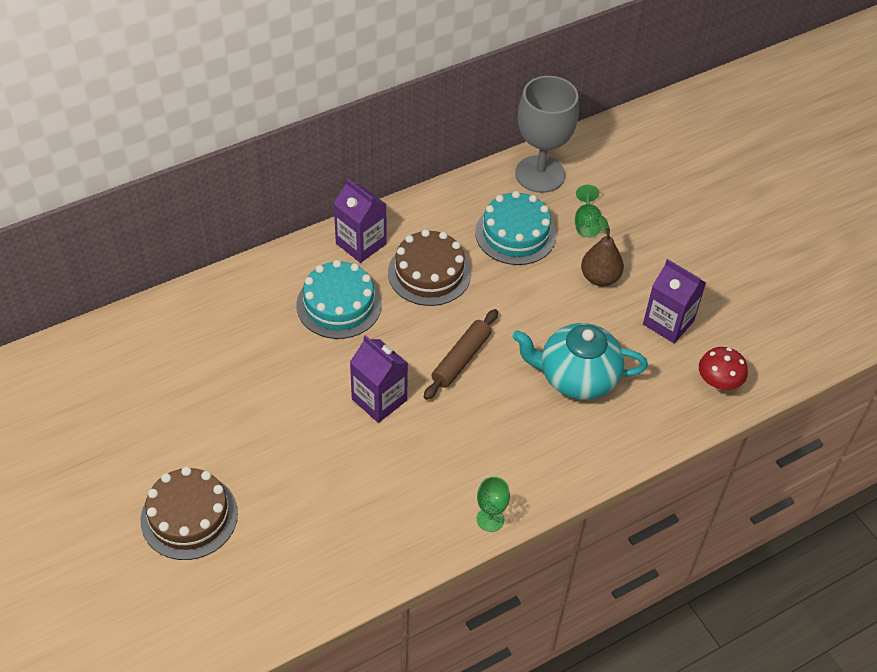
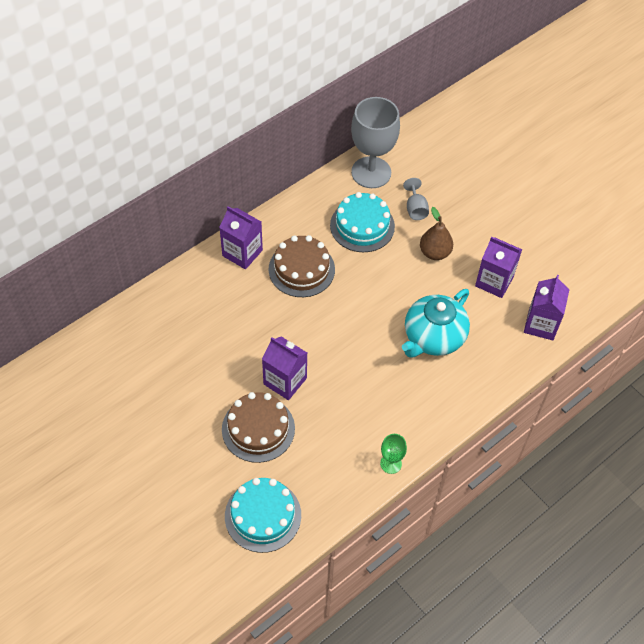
camera: 10 degrees left, 5 degrees up
(189, 516) = (157, 502): brown cake -> brown cake (258, 429)
(339, 304) = (236, 307): turquoise cake -> turquoise cake (263, 515)
(461, 359) = (341, 337): brown rolling pin -> none
(576, 377) = (433, 337): turquoise teapot -> turquoise teapot turned 45 degrees counterclockwise
(586, 223) = (415, 209): green goblet -> grey goblet
(718, 382) = (541, 324): red mushroom -> purple carton

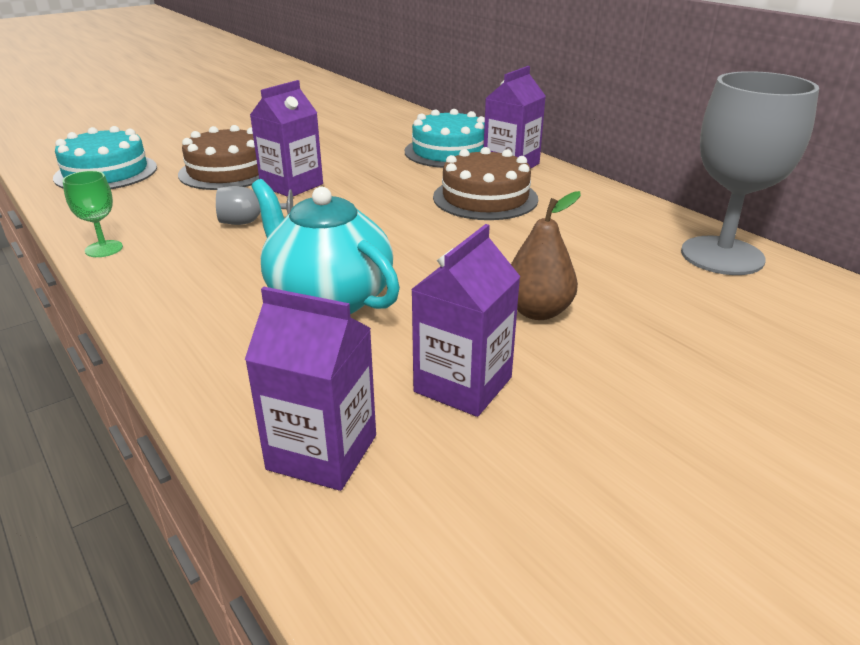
camera: 95 degrees right, 25 degrees down
(362, 226) = (586, 243): turquoise cake -> turquoise cake (449, 152)
(415, 209) = (650, 296): grey goblet -> grey goblet (249, 222)

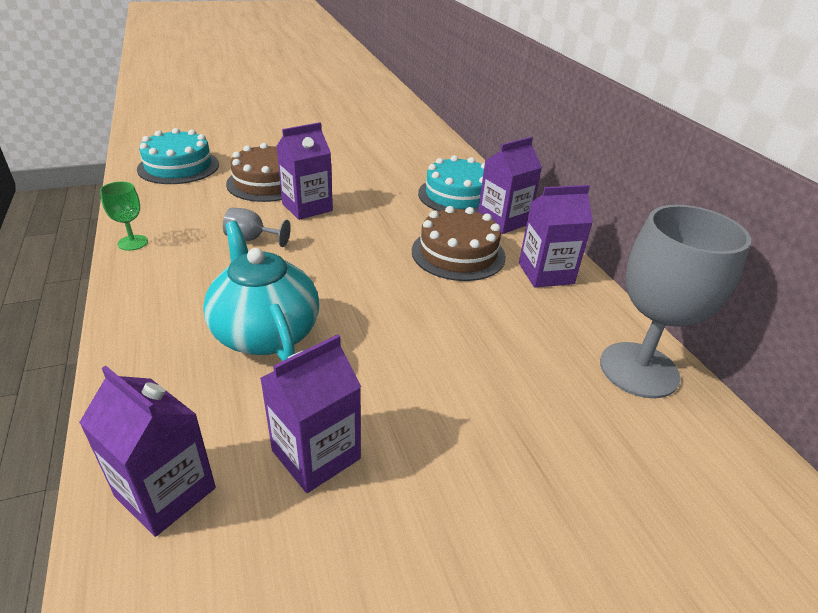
camera: 15 degrees right, 5 degrees up
(537, 311) = (427, 391): brown pear -> none
(583, 199) = (546, 273): none -> purple carton

